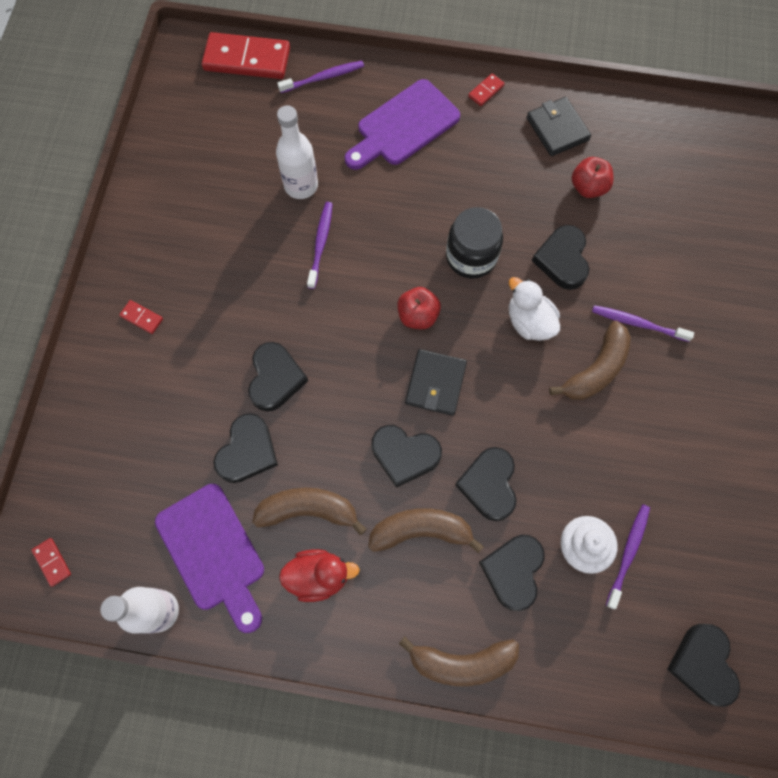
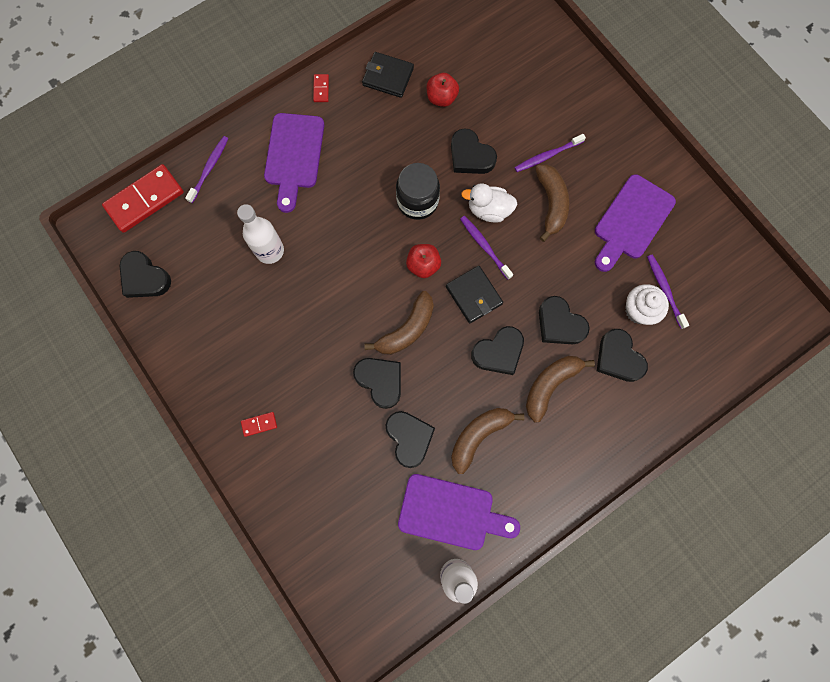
camera: 45 degrees left, 5 degrees up
(52, 562) = (365, 614): red domino -> none
(318, 576) = (522, 465): red duck -> none
(321, 243) = (320, 275): purple toothbrush -> purple toothbrush (484, 246)
(461, 662) = (640, 432): brown banana -> brown banana (407, 329)
(661, 457) = (631, 221): none -> purple cutting board
(702, 664) = (753, 311): black heart -> black heart (144, 278)

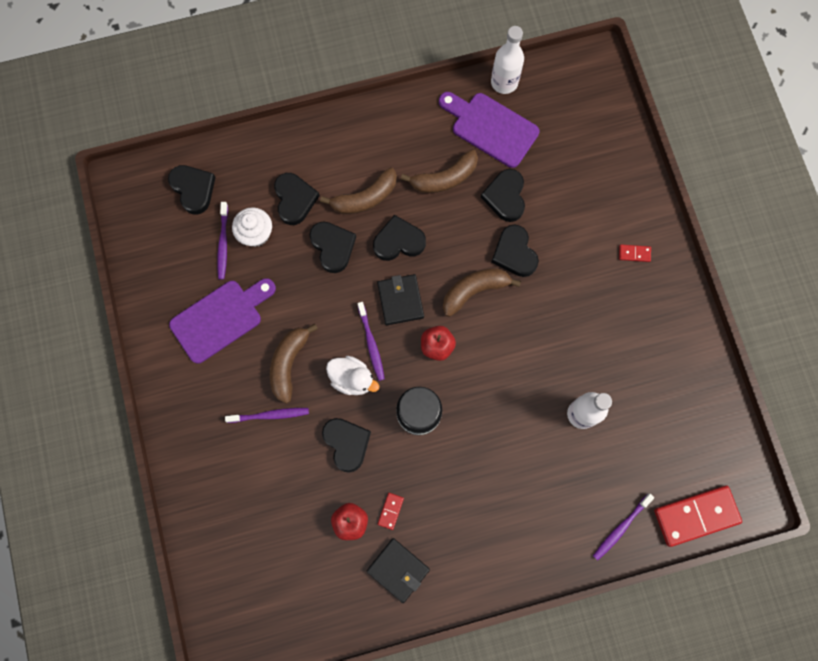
camera: 160 degrees left, 0 degrees up
(144, 278) = (712, 430): black heart -> black heart (193, 189)
(294, 156) = (528, 510): purple cutting board -> none
(321, 89) = (475, 581): red domino -> red domino (390, 511)

